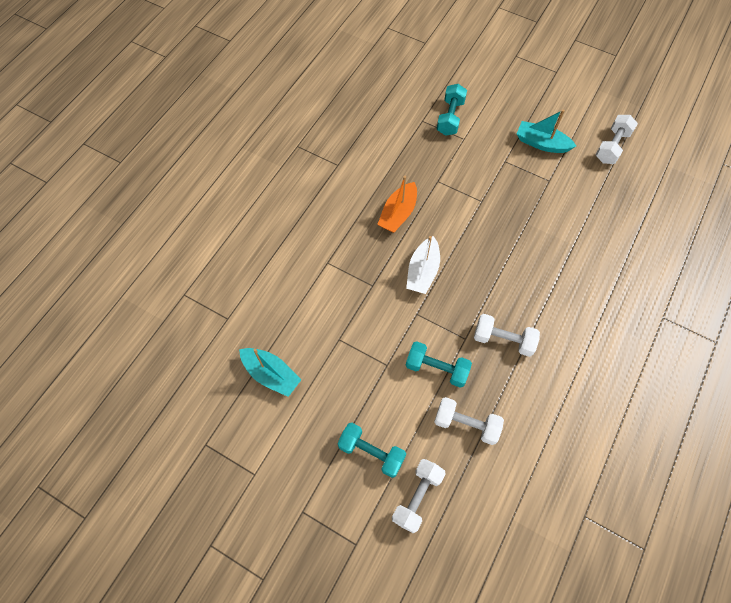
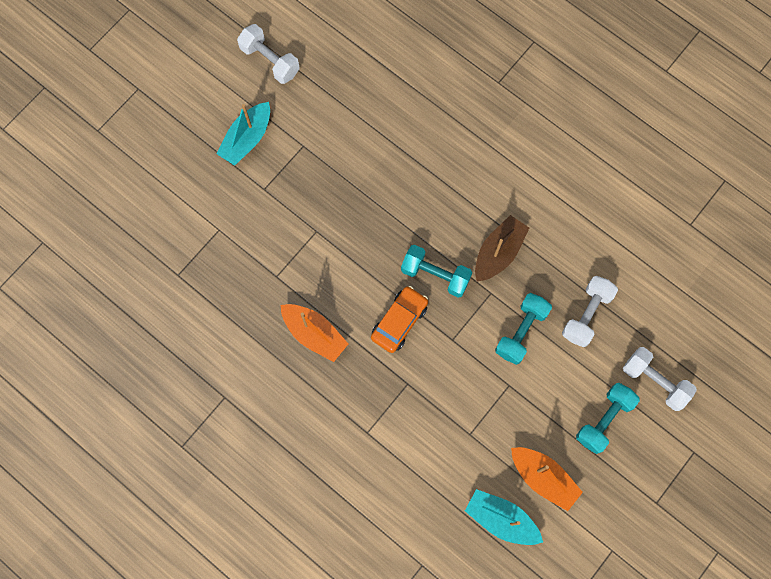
camera: 80 degrees left, 10 degrees up
(271, 374) = (501, 519): turquoise boat -> turquoise boat turned 105 degrees counterclockwise
(310, 405) = (543, 478): none -> orange boat
(422, 271) = (399, 321): white boat -> orange car
(450, 117) = (181, 238): turquoise dumbbell -> turquoise dumbbell (435, 275)
(503, 340) = (498, 252): white dumbbell -> brown boat

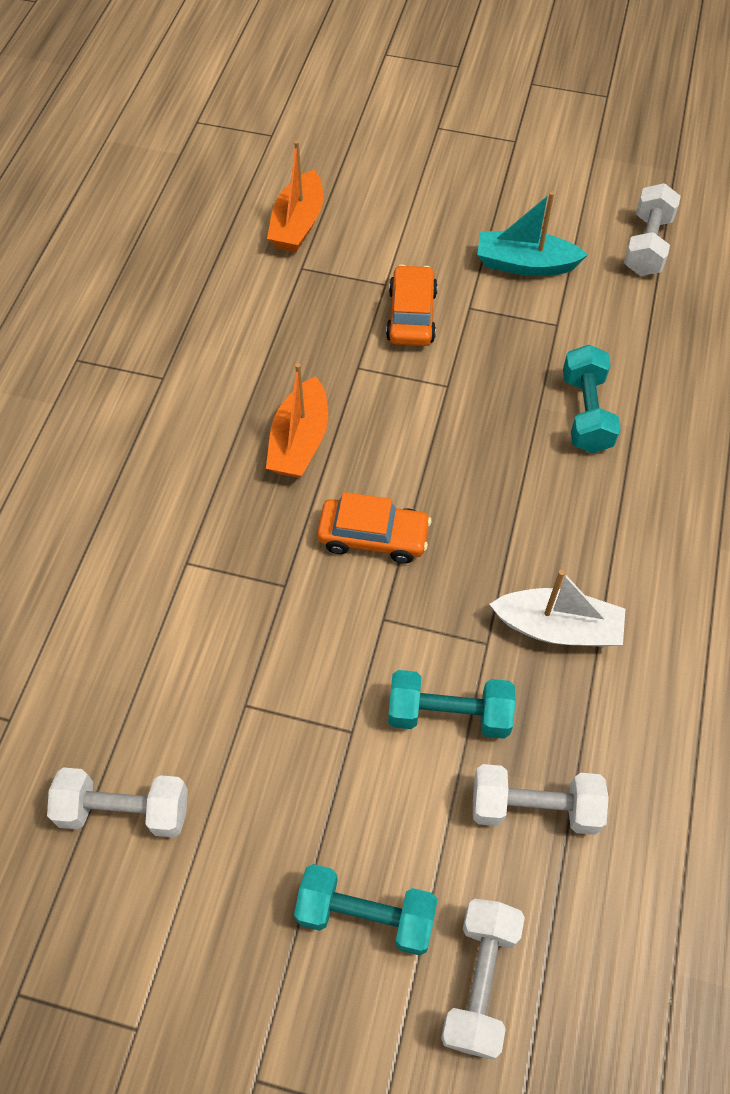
camera: 65 degrees right, 15 degrees down
(252, 226) = (411, 315): none -> orange car
(435, 275) = (470, 555): turquoise dumbbell -> turquoise dumbbell (586, 413)
(498, 252) = (558, 628): brown boat -> white boat
(501, 519) = (124, 810): turquoise boat -> white dumbbell
(543, 478) = (220, 851): orange boat -> orange boat (298, 224)

